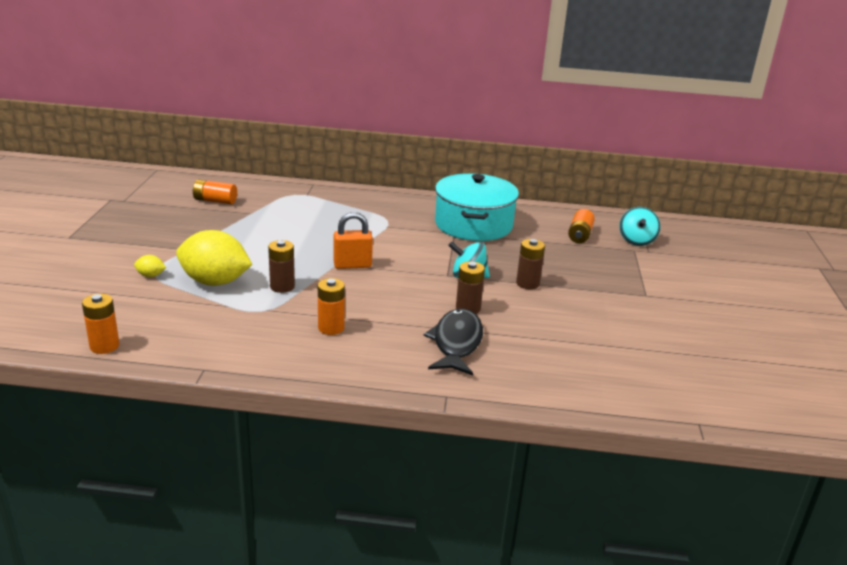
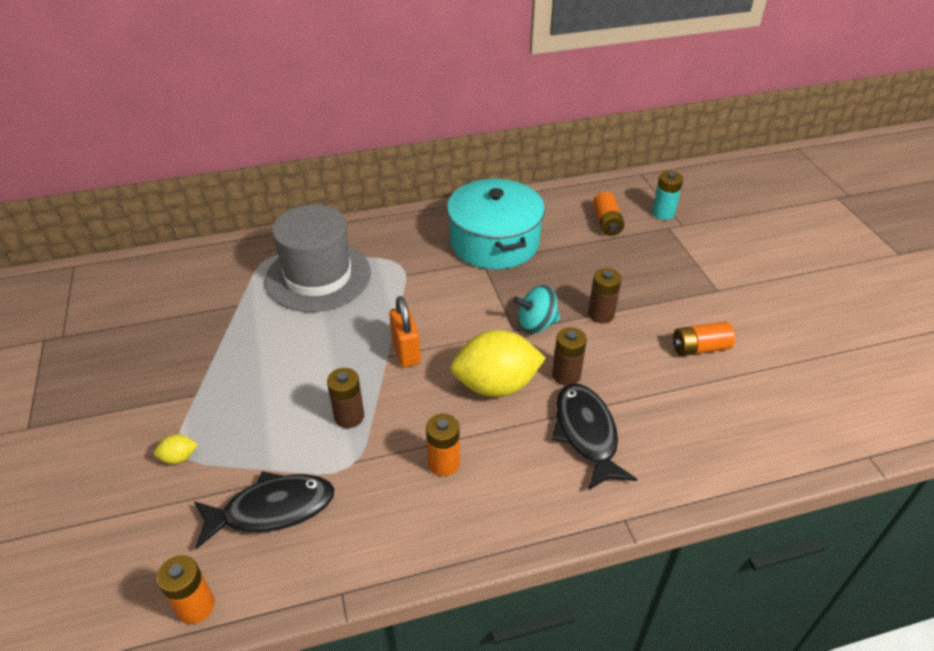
camera: 20 degrees left, 15 degrees up
(191, 316) = (272, 509): none -> black fish
(215, 201) = (181, 298): orange battery -> orange battery (700, 348)
(215, 282) = (265, 438): yellow lemon -> yellow lemon (496, 385)
(320, 212) = (318, 276): none -> grey hat
(352, 265) = (406, 352): orange padlock -> orange padlock turned 75 degrees counterclockwise
(636, 241) = (663, 213): turquoise spinning top -> turquoise battery

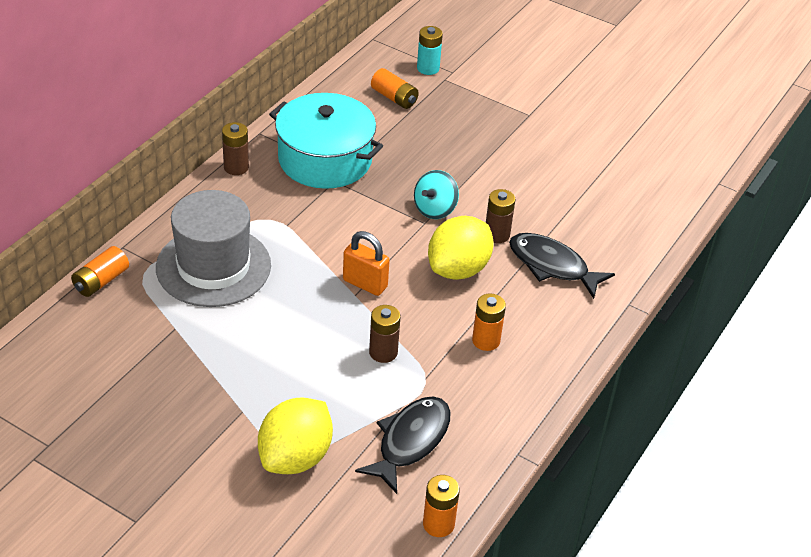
camera: 45 degrees left, 0 degrees up
(179, 457) = (295, 457): yellow lemon -> yellow lemon, size x2.45
(601, 314) = (471, 176): brown battery -> brown battery (236, 167)
(700, 348) = (561, 165): orange battery -> orange battery (101, 281)

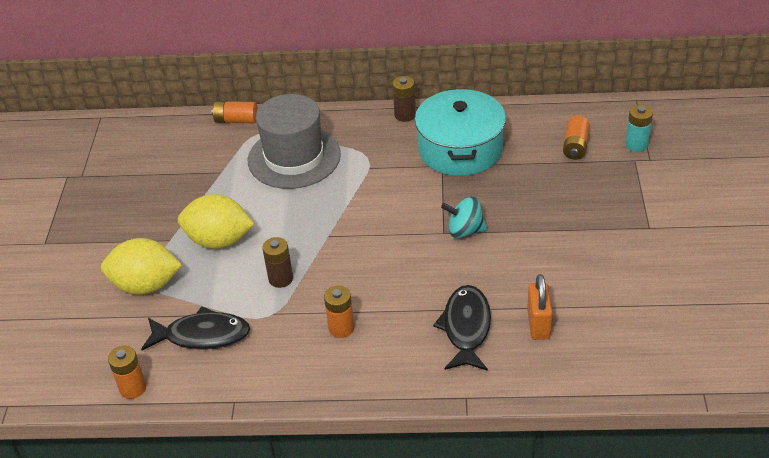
camera: 65 degrees right, 0 degrees up
(365, 283) = (344, 235): orange padlock -> orange padlock (538, 324)
(458, 269) = (408, 275): yellow lemon -> yellow lemon (219, 240)
(497, 234) = (471, 278): brown battery -> none

